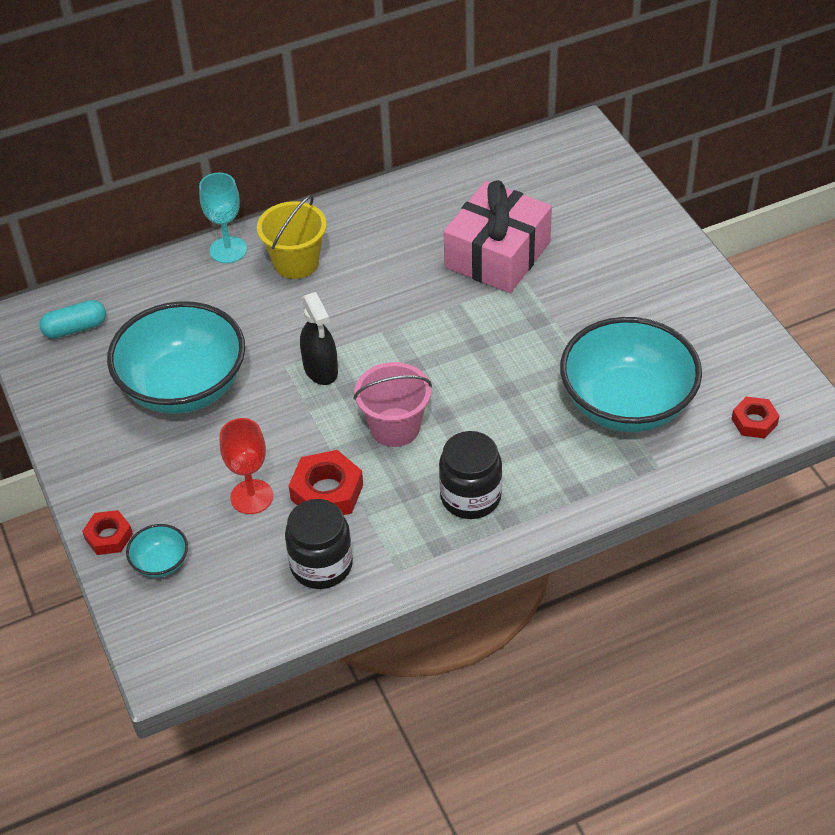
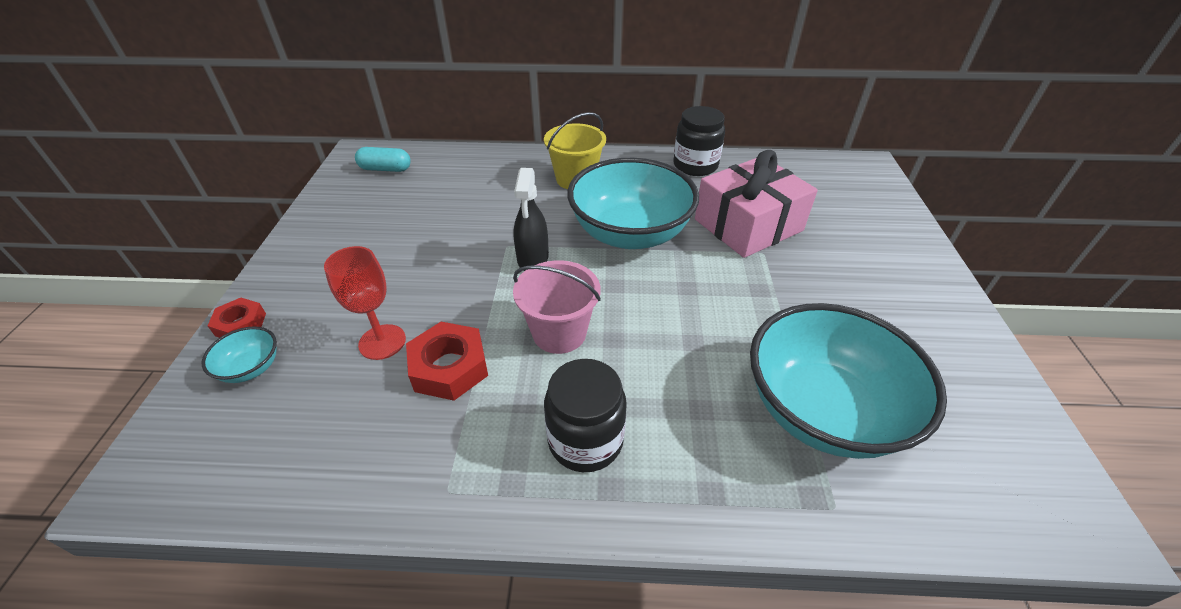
camera: 25 degrees right, 5 degrees down
(184, 387) = (417, 232): turquoise bowl -> turquoise bowl (630, 233)
(228, 250) = (533, 157): turquoise goblet -> none
(321, 565) = (379, 444): black jar -> black jar (695, 165)
(754, 421) = (994, 505): red nut -> none

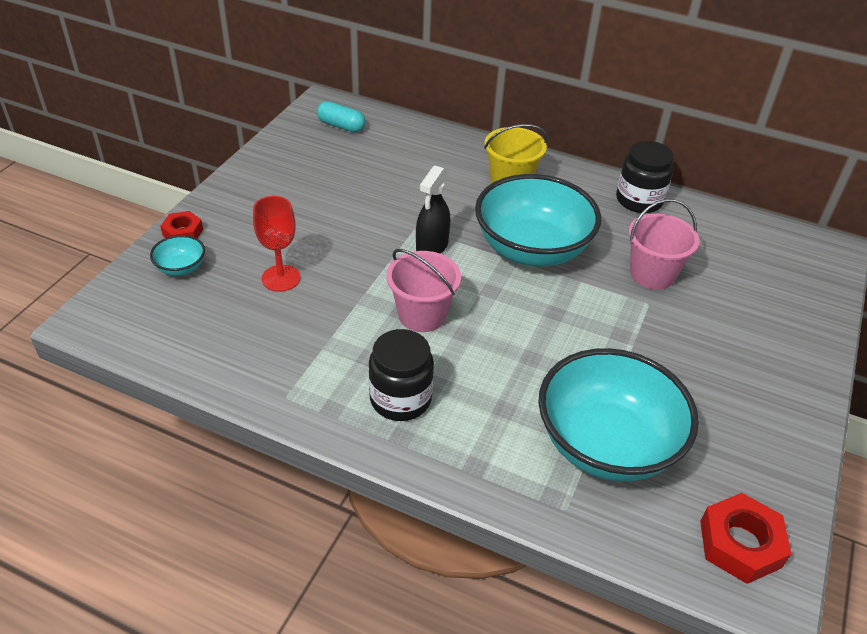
camera: 20 degrees right, 0 degrees up
(449, 367) = (323, 314): red nut -> red nut (740, 544)
(748, 225) = (652, 274): pink gift -> pink bucket

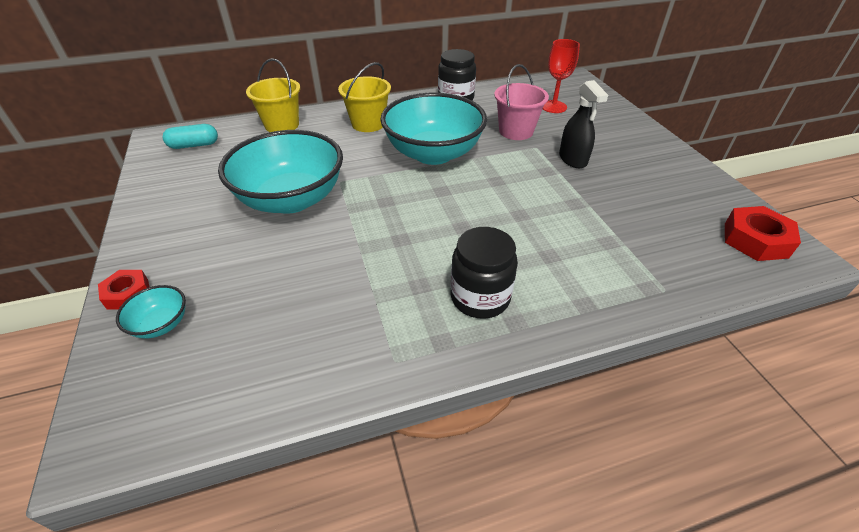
camera: 40 degrees left, 0 degrees up
(281, 278) = (274, 274): red goblet -> red goblet (553, 107)
(422, 315) = (418, 232): pink bucket -> none
(432, 142) = (282, 125): none -> yellow bucket
(432, 246) = (366, 186): black spray bottle -> black spray bottle (573, 159)
(606, 444) = (627, 235): turquoise bowl -> turquoise bowl (291, 199)

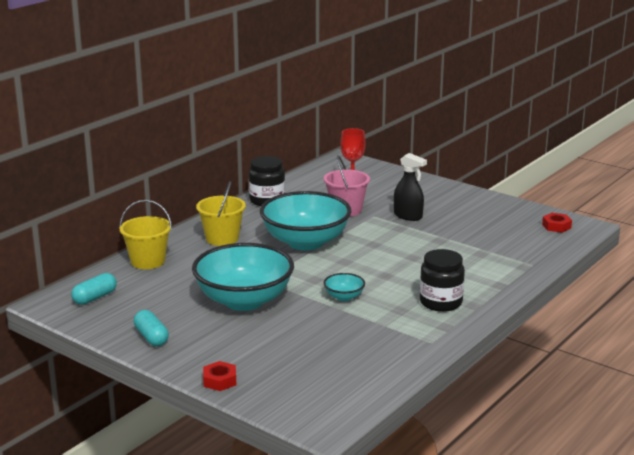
camera: 35 degrees left, 20 degrees down
(161, 324) = (270, 382): turquoise bowl -> turquoise bowl (344, 297)
(164, 207) = (151, 337): none -> turquoise capsule
(755, 240) = (556, 226): red nut -> red nut, size x0.63

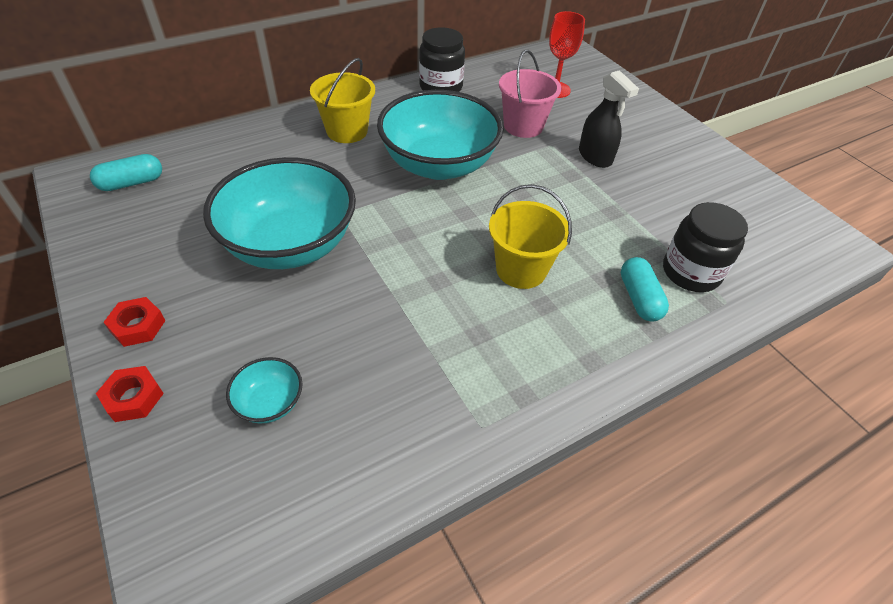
camera: 20 degrees right, 25 degrees up
(148, 261) = (238, 142): yellow bucket -> yellow bucket (521, 270)
(151, 337) = (129, 275): turquoise capsule -> turquoise capsule (639, 298)
(344, 297) = (419, 280): turquoise bowl -> turquoise bowl (270, 402)
(440, 302) = (547, 338): black jar -> black jar (691, 272)
(556, 226) = (796, 233): red nut -> red nut (138, 326)

